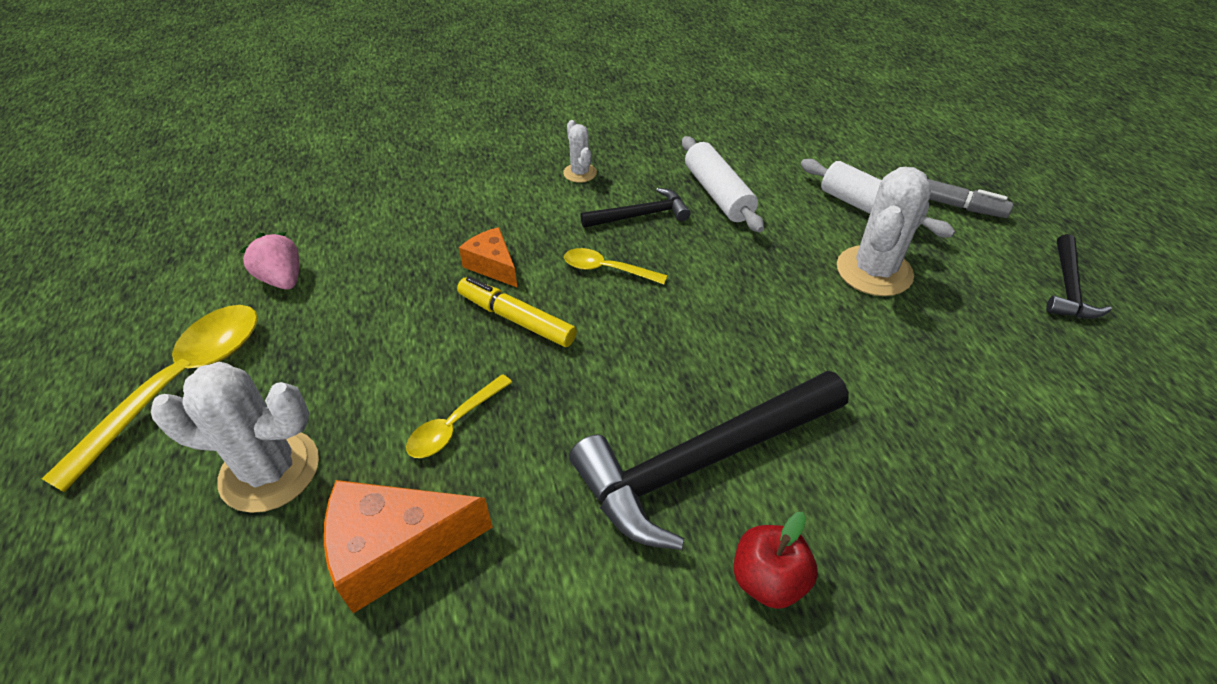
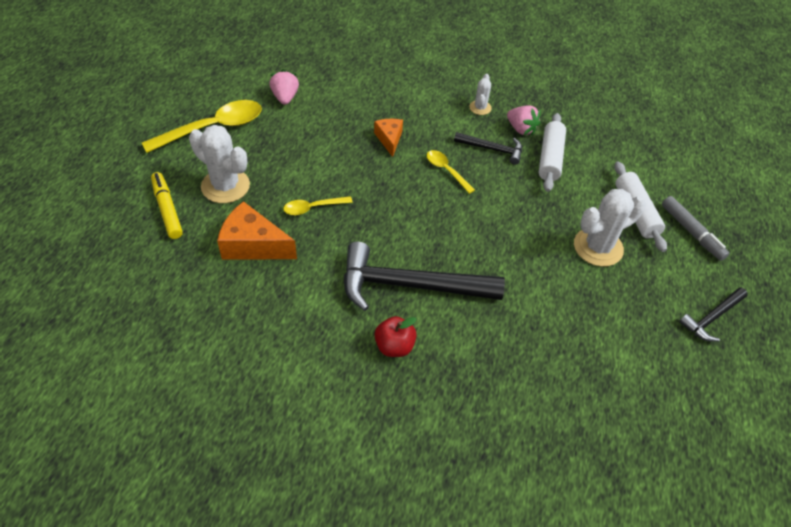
camera: 30 degrees right, 5 degrees up
(516, 319) = (379, 173): yellow marker -> yellow marker (167, 210)
(652, 176) = (521, 129): none -> pink strawberry

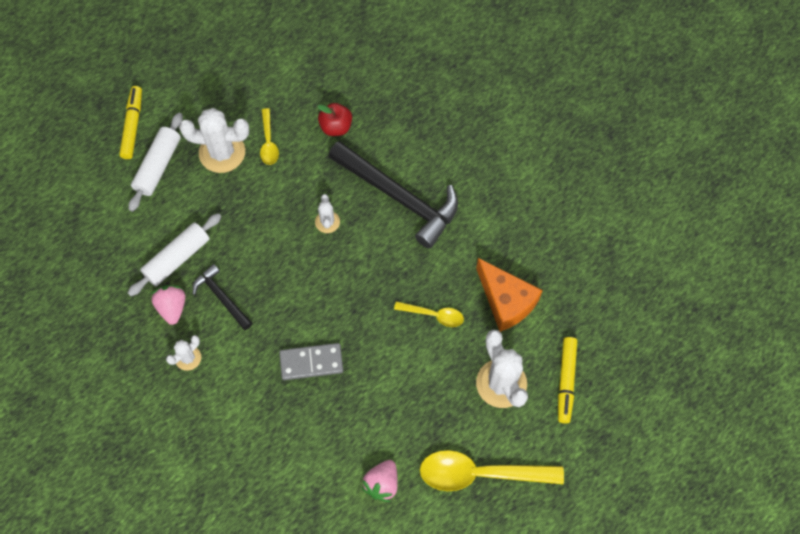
camera: 145 degrees left, 15 degrees up
(389, 139) = (311, 362): orange cheese -> grey domino
(394, 346) = (443, 156): red apple -> red apple (336, 127)
(446, 171) = (285, 294): yellow spoon -> yellow spoon (268, 142)
(458, 235) = (327, 222): none -> white cactus
(691, 232) = (132, 126): grey marker -> yellow marker
(711, 318) = (195, 59): black hammer -> none

